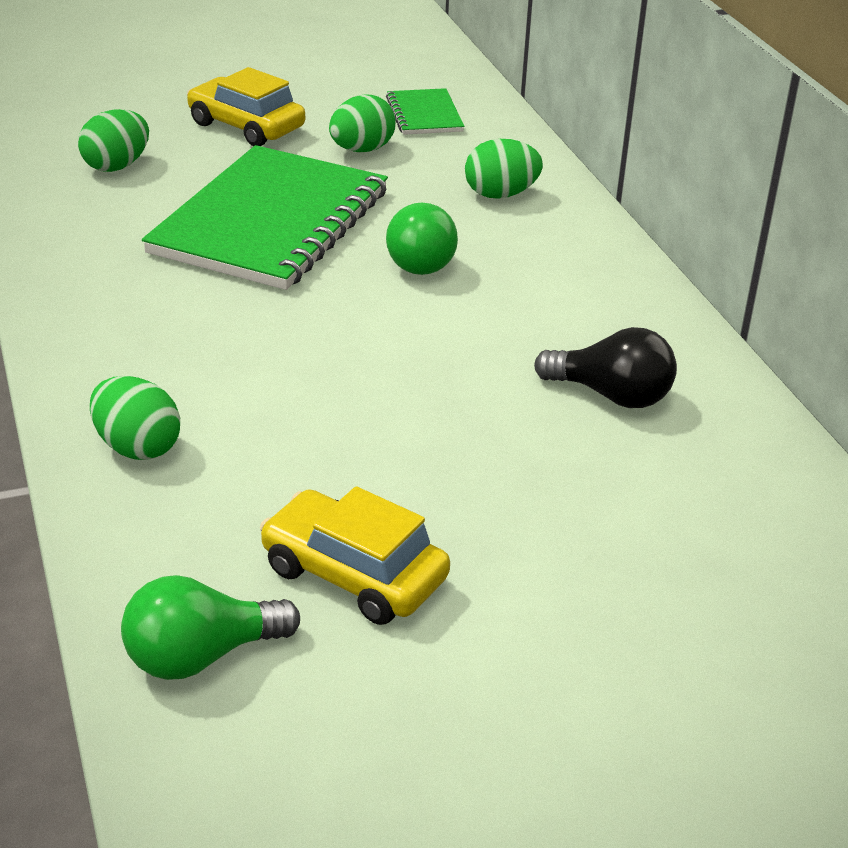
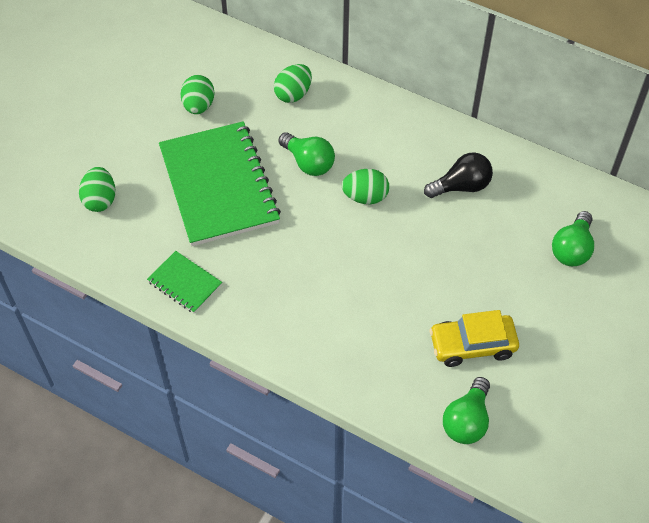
camera: 40 degrees left, 20 degrees up
(137, 447) = (328, 352): green egg -> green egg (365, 197)
(246, 126) = (124, 127): yellow car -> none
(424, 114) = (196, 59): green notebook -> green notebook (185, 283)
(701, 568) = (572, 249): none -> green light bulb

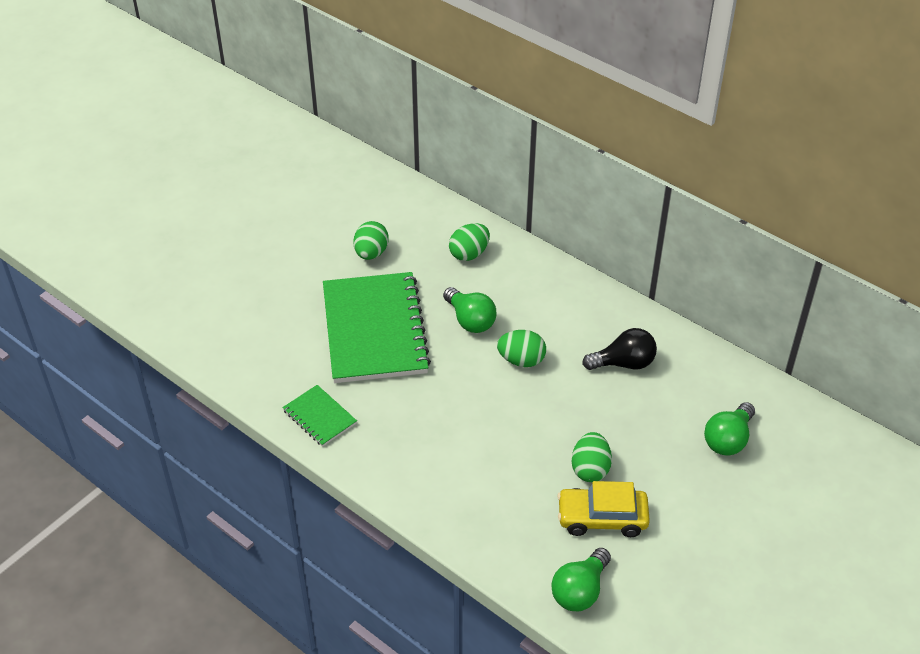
camera: 10 degrees right, 10 degrees down
(100, 200) = (253, 328): green egg -> green egg (590, 469)

